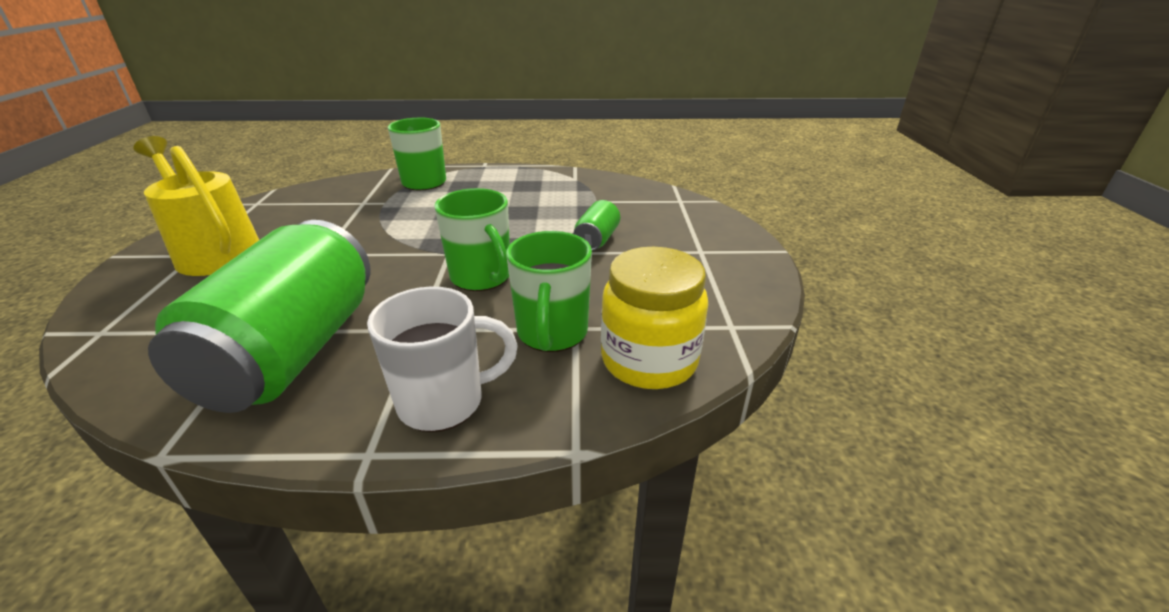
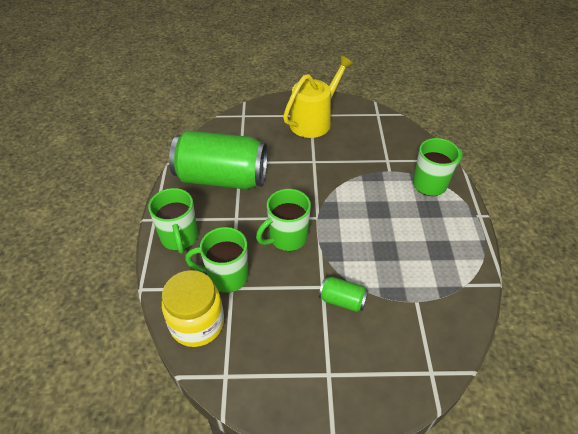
camera: 90 degrees right, 15 degrees up
(444, 402) = (179, 238): white mug -> green mug

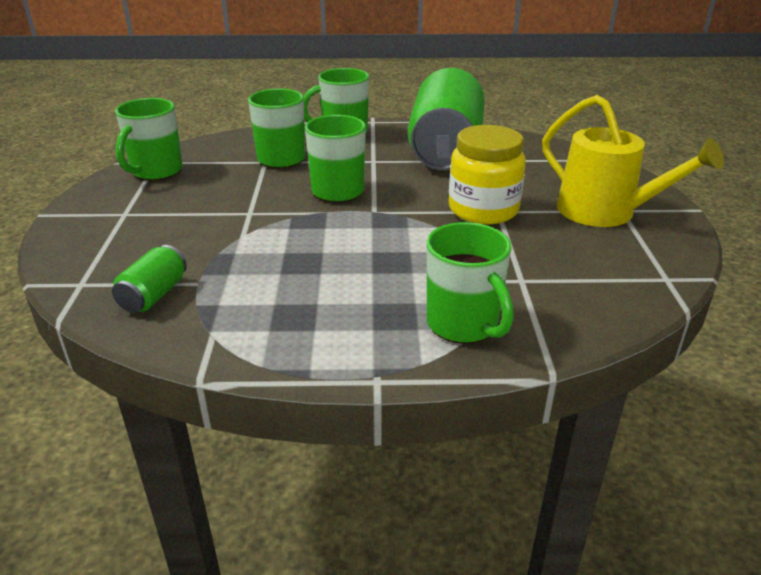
camera: 90 degrees right, 15 degrees down
(197, 323) = (224, 147): yellow jar -> yellow jar (483, 210)
(247, 370) = (156, 171): none -> green mug
(342, 300) = (222, 225): green can -> green can (154, 295)

